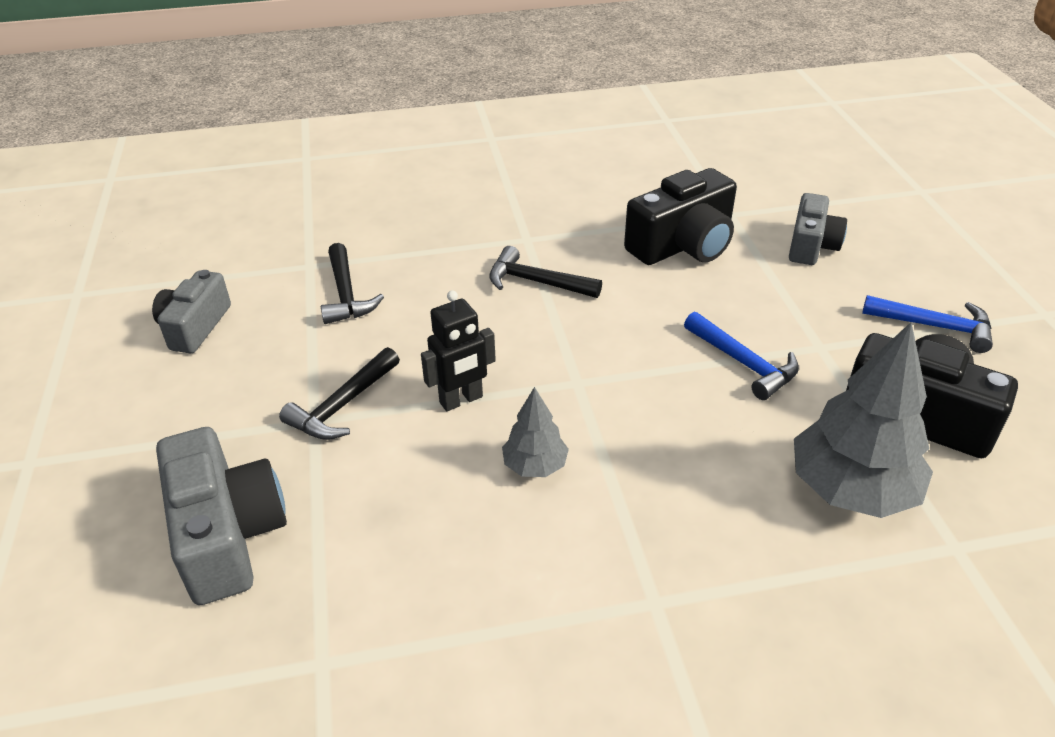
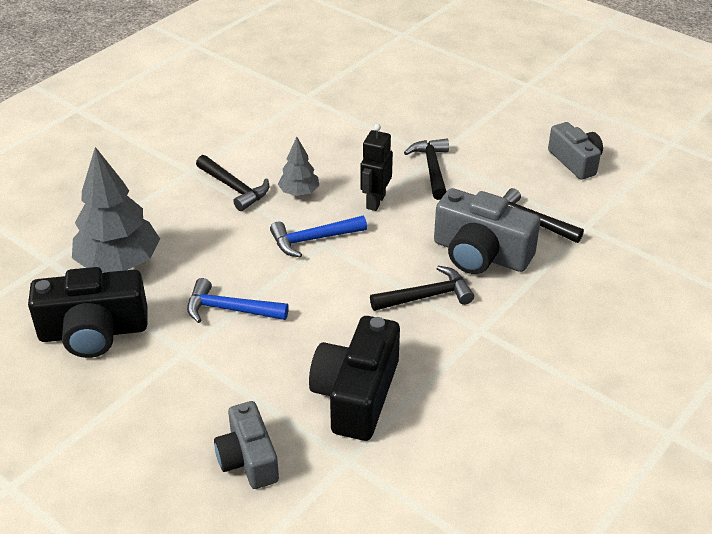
camera: 140 degrees right, 0 degrees up
(227, 534) = (401, 106): grey camera -> grey camera (480, 254)
(613, 524) = (234, 188): none -> black hammer
(935, 326) = (103, 418): blue hammer -> blue hammer (313, 239)

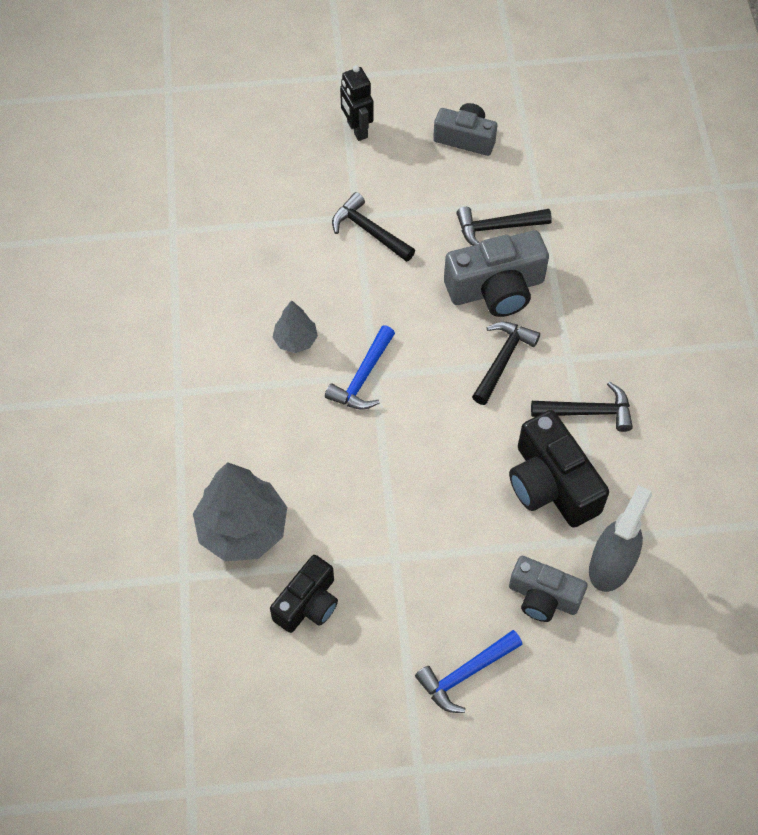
camera: 45 degrees left, 20 degrees up
(93, 332) = (308, 603): black camera -> black camera, size x0.66
(230, 309) = (381, 494): blue hammer -> blue hammer (465, 674)
(234, 188) = (239, 379): black hammer -> black hammer (588, 412)
(329, 482) = (611, 565): none -> grey spray bottle
(375, 201) = (365, 300): black robot -> black robot (357, 130)

